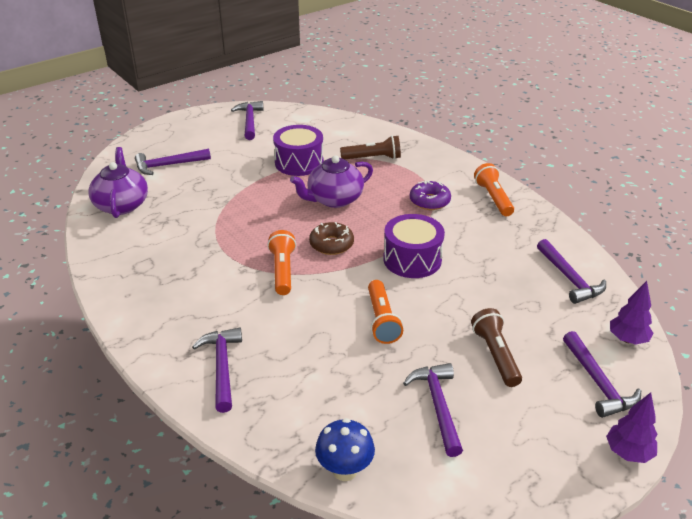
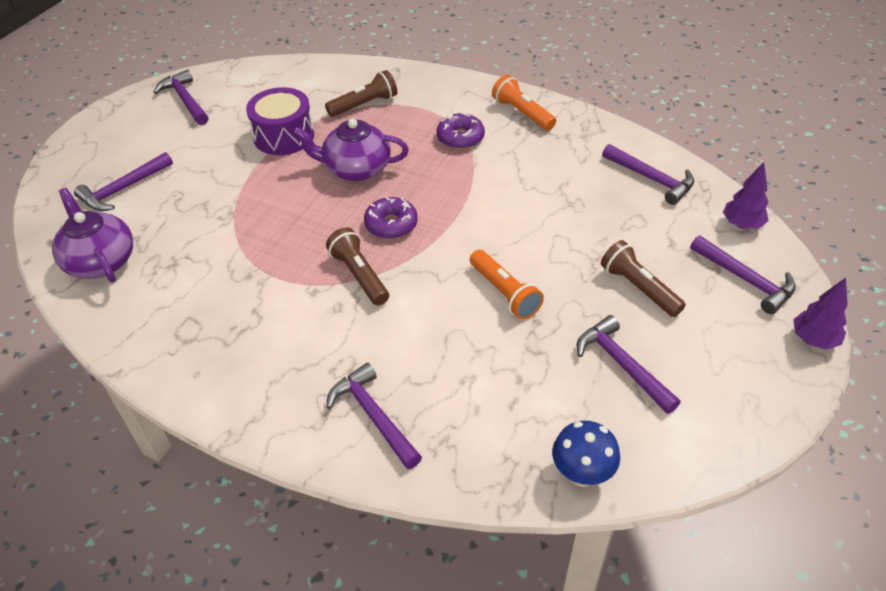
camera: 25 degrees left, 10 degrees up
(282, 271) = (359, 275): orange flashlight -> brown flashlight
(331, 244) = (391, 224): brown donut -> purple donut
(334, 199) = (356, 169): purple teapot -> purple teapot turned 60 degrees clockwise
(412, 259) = (488, 212): purple drum -> none

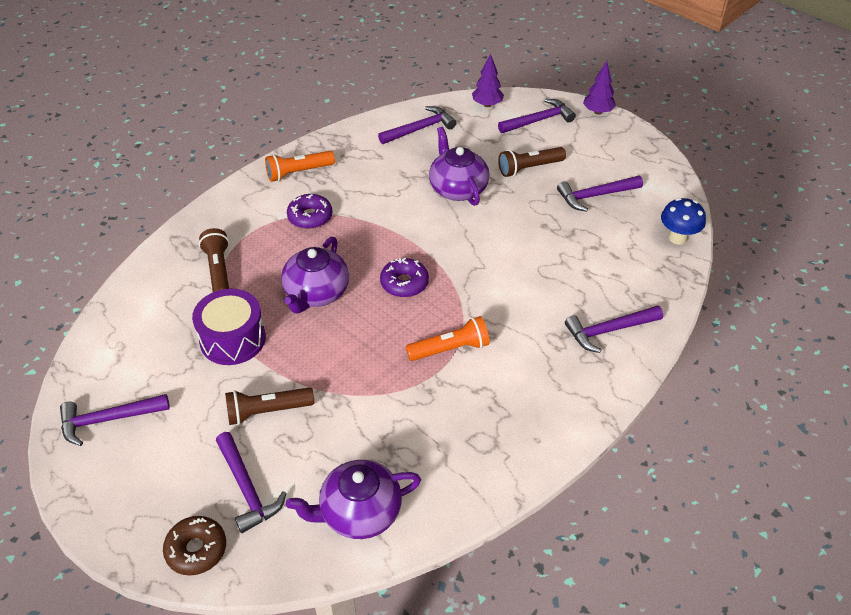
camera: 75 degrees left, 0 degrees up
(64, 179) = (196, 550): none -> brown donut
(359, 275) = (459, 314): brown flashlight -> brown flashlight (267, 411)
(504, 293) = (510, 234): orange flashlight -> orange flashlight (450, 349)
(562, 232) = (457, 188): none -> purple teapot

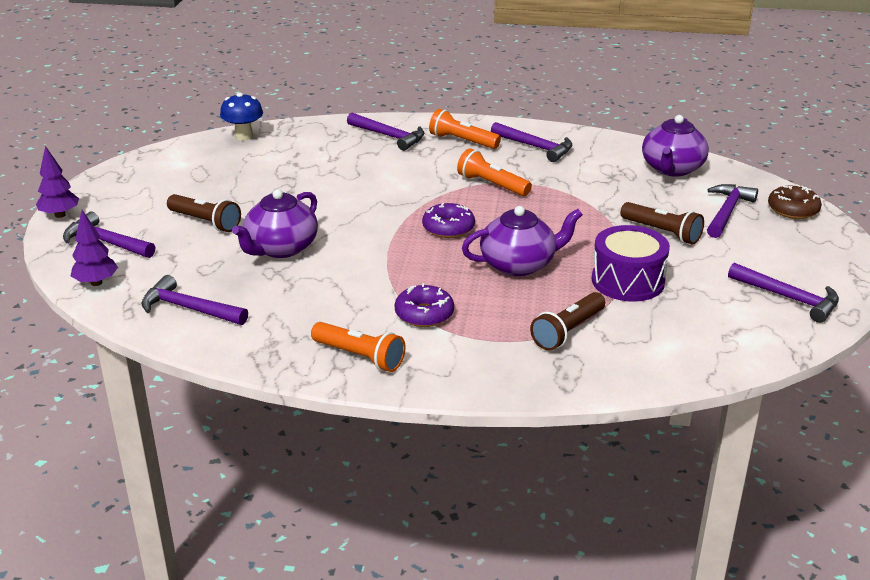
camera: 125 degrees left, 15 degrees down
(359, 512) = (672, 169): purple teapot -> purple teapot turned 75 degrees clockwise
(557, 378) = (462, 141): none -> orange flashlight
(595, 196) = (219, 180): purple hammer -> purple hammer (535, 147)

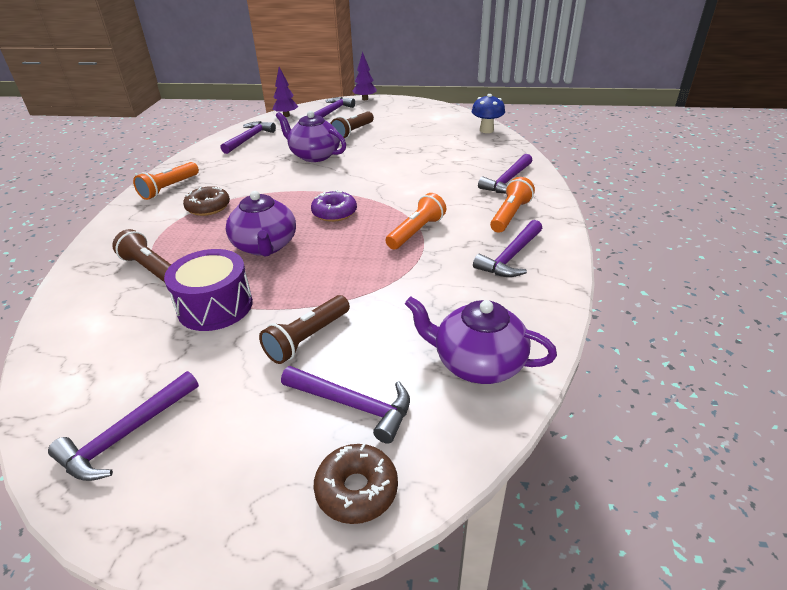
camera: 90 degrees right, 5 degrees up
(424, 314) = (208, 207): purple donut -> brown donut

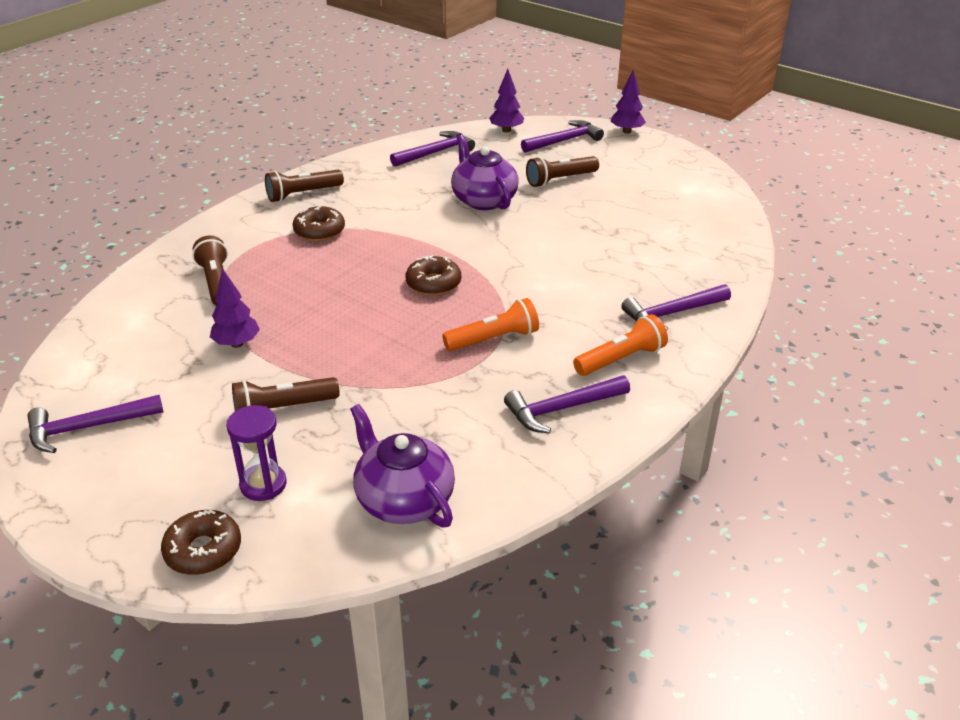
camera: 30 degrees right, 0 degrees up
(169, 188) = (303, 194): orange flashlight -> brown flashlight
(215, 306) = (237, 344): purple drum -> purple tree
(265, 246) = (332, 297): purple teapot -> none
(334, 213) = (433, 283): purple donut -> brown donut
(353, 405) = (263, 484): purple hammer -> purple hourglass
(486, 130) = (732, 230): blue mushroom -> none

